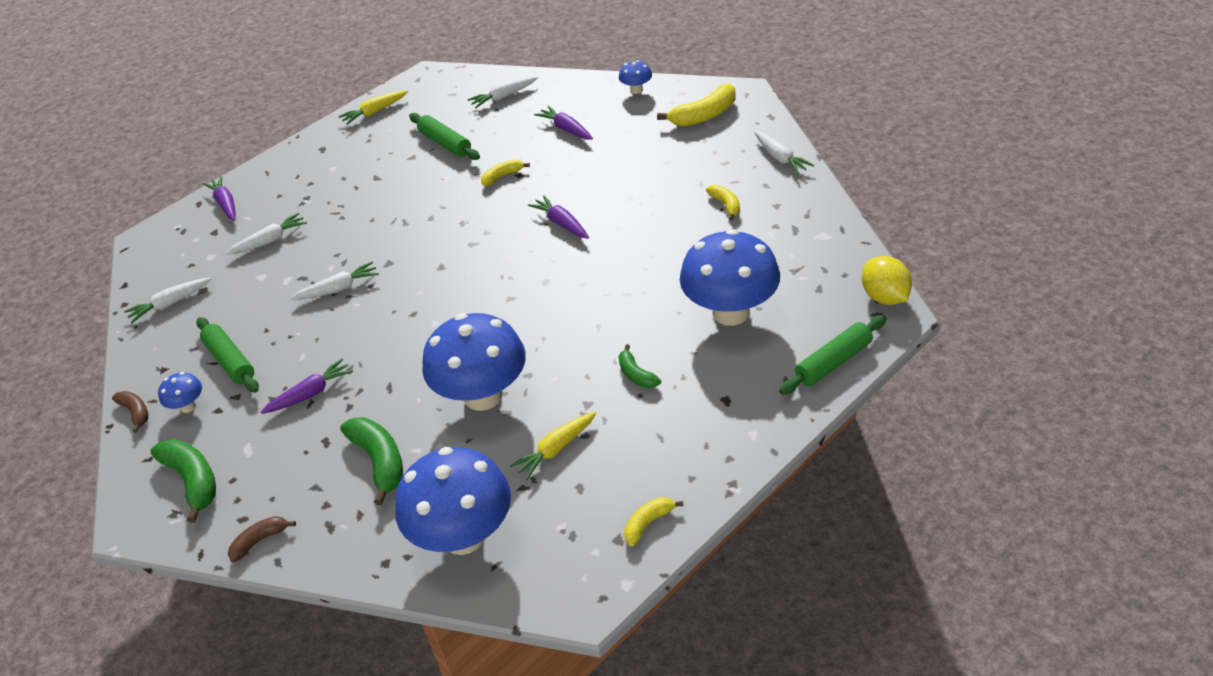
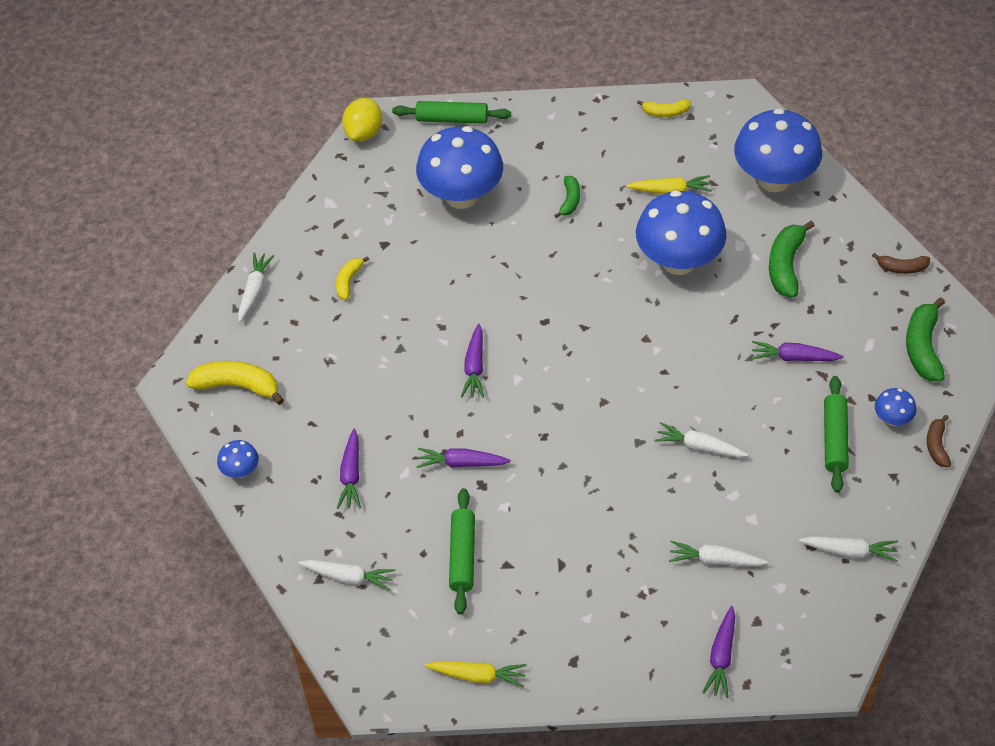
camera: 140 degrees left, 10 degrees up
(502, 176) = (461, 463): yellow banana -> purple carrot

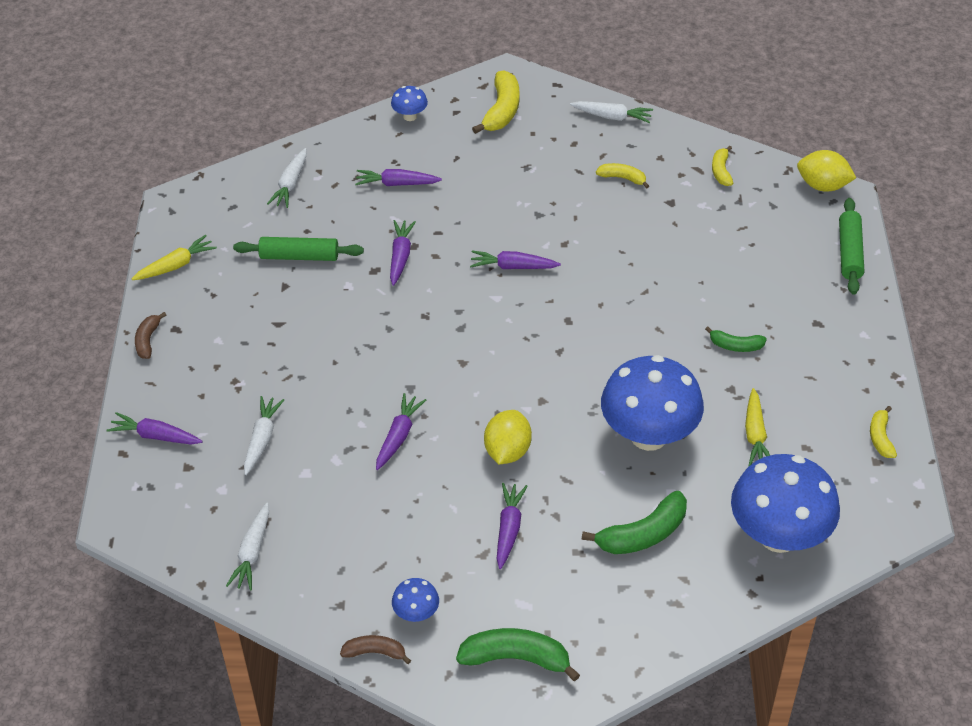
camera: 90 degrees right, 5 degrees down
(341, 205) = (721, 171): none -> yellow banana
(461, 196) = (738, 259): blue mushroom -> none
(478, 676) = (176, 265): yellow carrot -> yellow carrot turned 135 degrees counterclockwise
(699, 446) = (399, 436): white carrot -> purple carrot
(707, 362) = (507, 451): none -> yellow lemon
(786, 265) = (643, 534): green banana -> green banana turned 135 degrees clockwise
(835, 439) = (395, 555): green rolling pin -> none
(902, 268) = (639, 653): brown banana -> brown banana (148, 340)

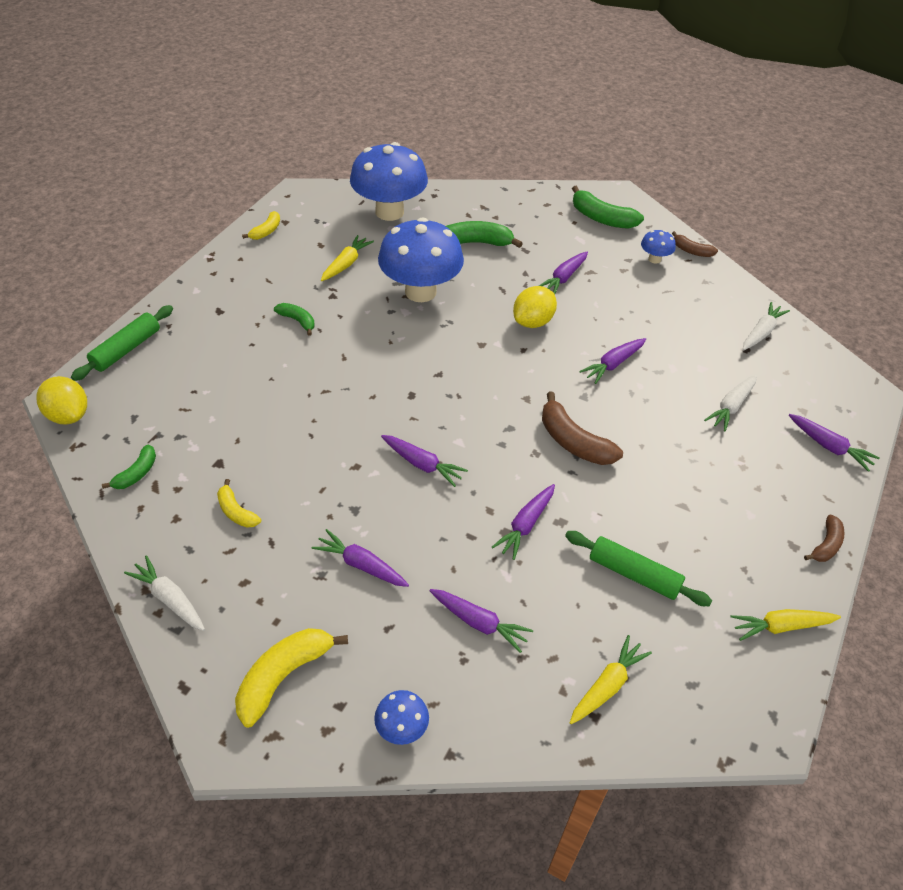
camera: 155 degrees left, 0 degrees up
(290, 184) = (607, 685): white carrot -> yellow carrot
(397, 339) = (573, 442): none -> brown banana
(504, 183) = (361, 565): none -> purple carrot
(721, 171) = (137, 473): yellow banana -> green banana

